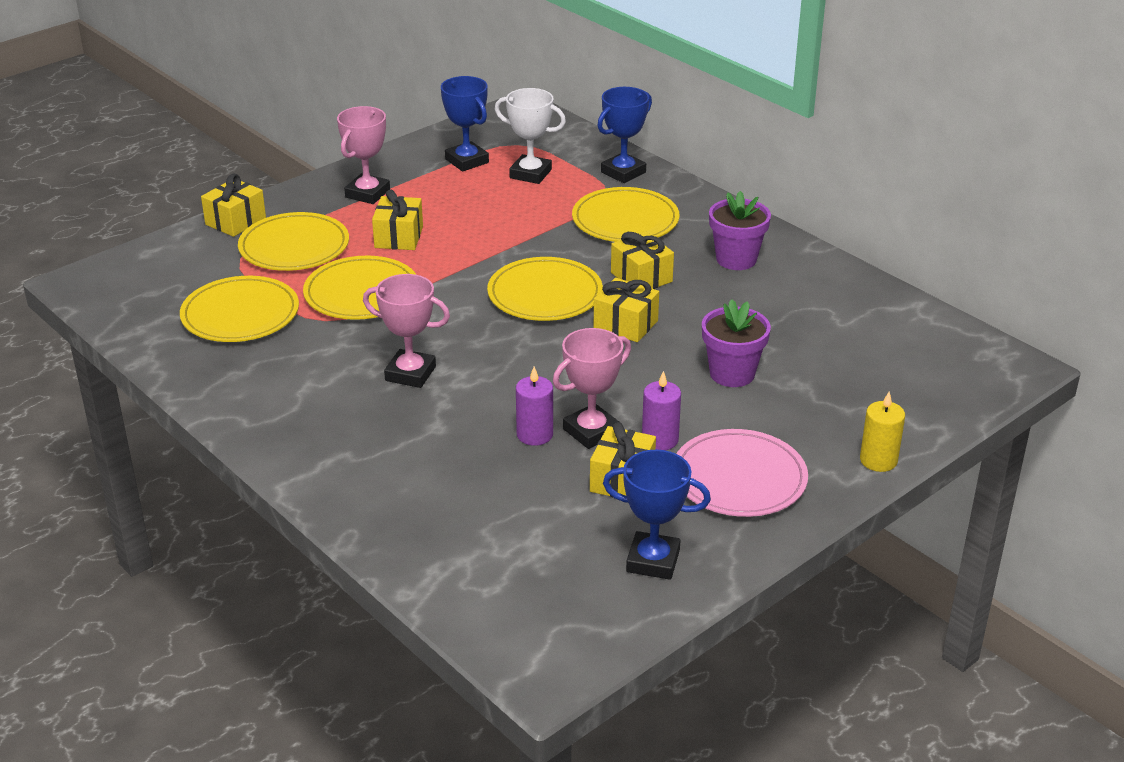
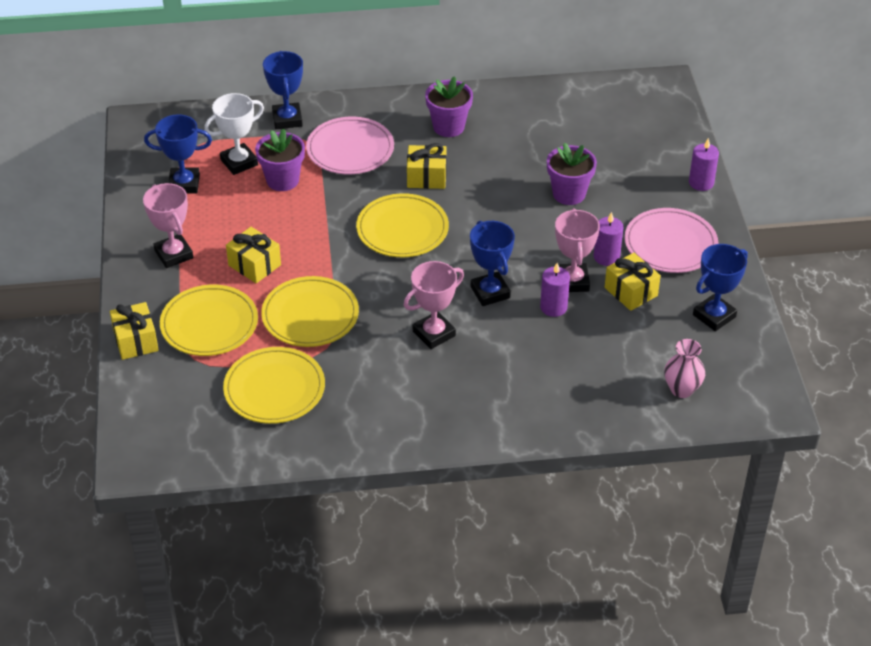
camera: 55 degrees left, 10 degrees up
(497, 583) = (681, 389): none -> pink vase
(511, 384) = (490, 292): none -> blue trophy
(534, 204) = (282, 180): none -> purple flower pot
(625, 220) = (350, 149): yellow plate -> pink plate
(625, 324) = (473, 211): yellow gift -> none
(878, 460) = (701, 183): yellow candle -> purple candle

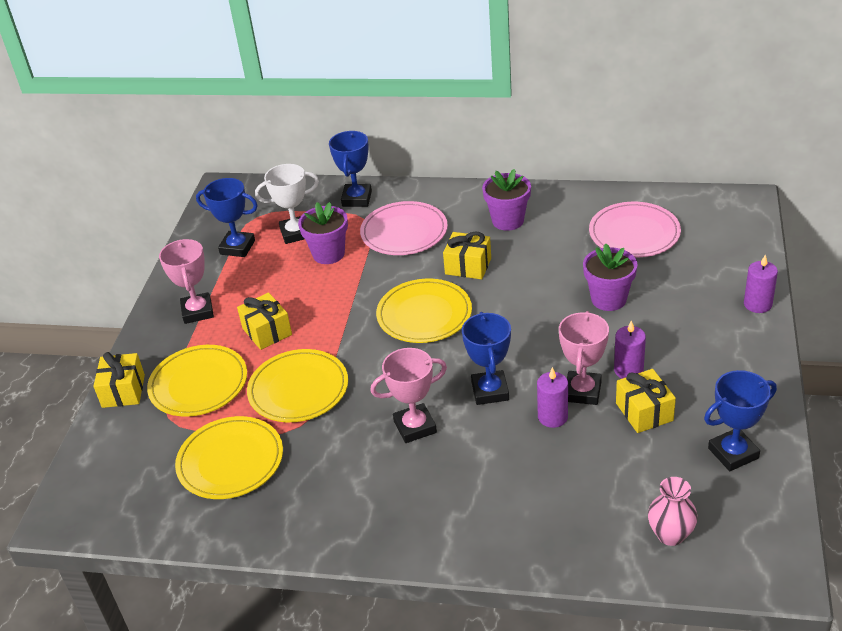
camera: 20 degrees right, 5 degrees down
(670, 244) = (704, 365): pink plate -> pink plate (634, 233)

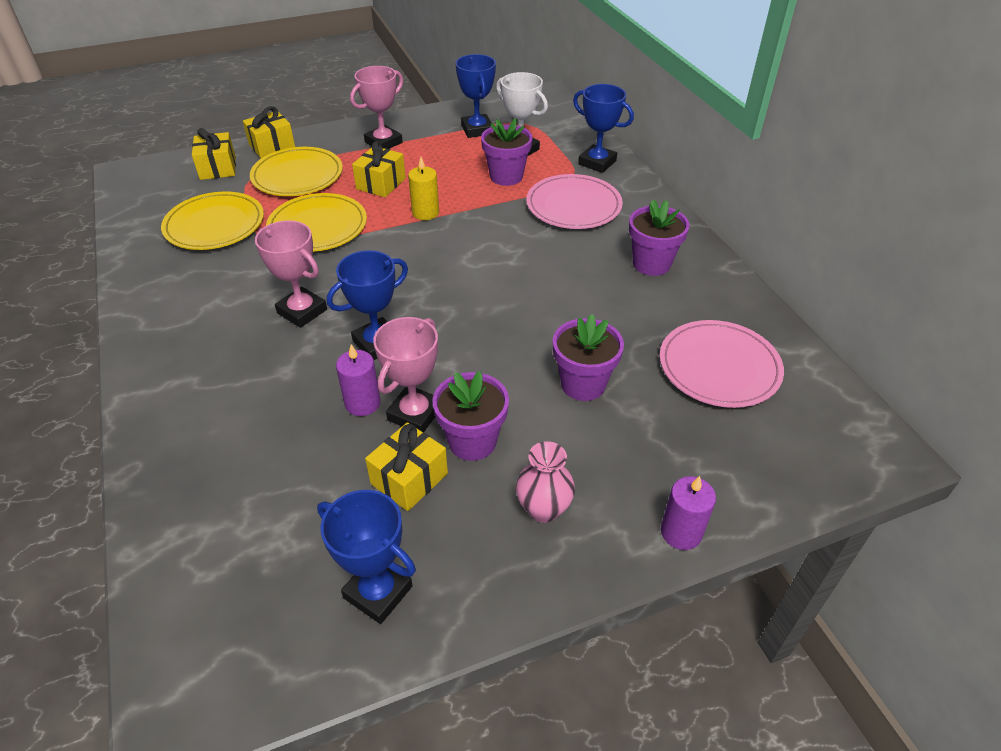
camera: 55 degrees right, 5 degrees up
(338, 316) = (425, 213): none -> yellow candle
(356, 199) = (597, 162): blue trophy -> blue trophy turned 60 degrees clockwise
(424, 314) = (463, 261): yellow plate -> none
(468, 266) = (556, 263): yellow gift -> yellow gift (218, 168)
(582, 391) = (415, 414): pink trophy -> pink trophy turned 45 degrees counterclockwise
(628, 370) = (472, 441): purple candle -> purple flower pot
(670, 535) = (215, 569): pink vase -> pink vase (543, 509)

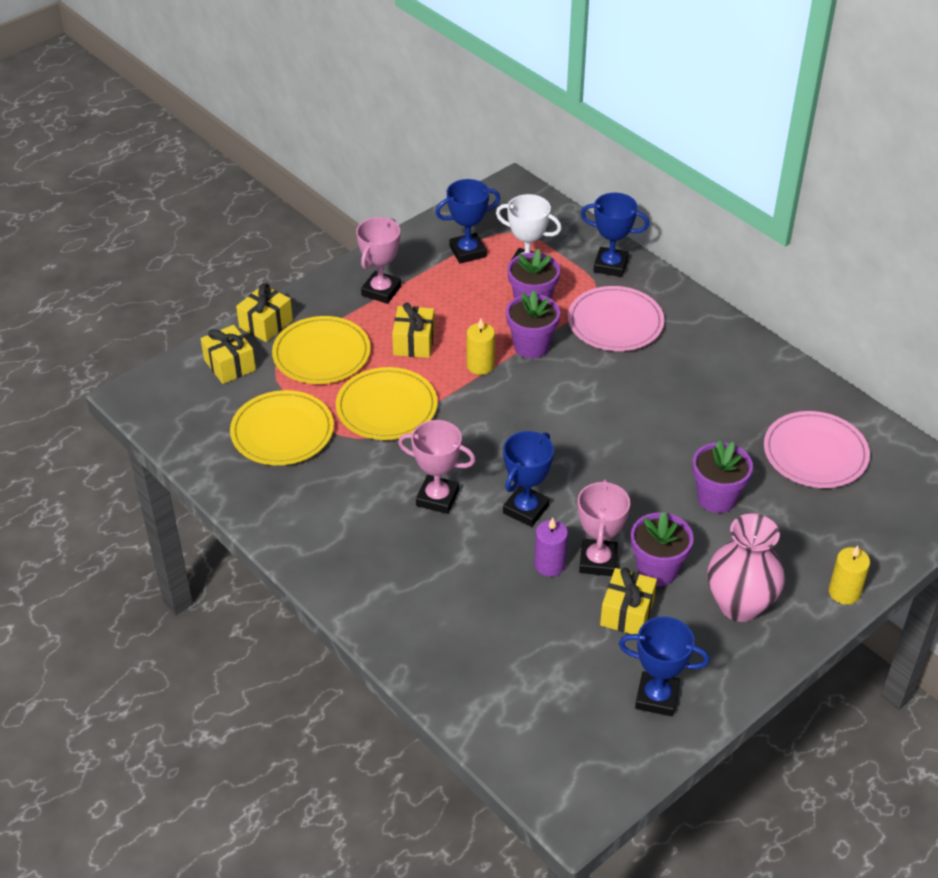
camera: 20 degrees left, 0 degrees up
(477, 130) = (468, 252): blue trophy -> blue trophy turned 75 degrees counterclockwise
(543, 509) = (739, 605): pink vase -> pink vase, size x1.64
(651, 264) = (716, 368): purple flower pot -> purple flower pot (531, 346)
(681, 532) = (844, 592): purple candle -> yellow candle

